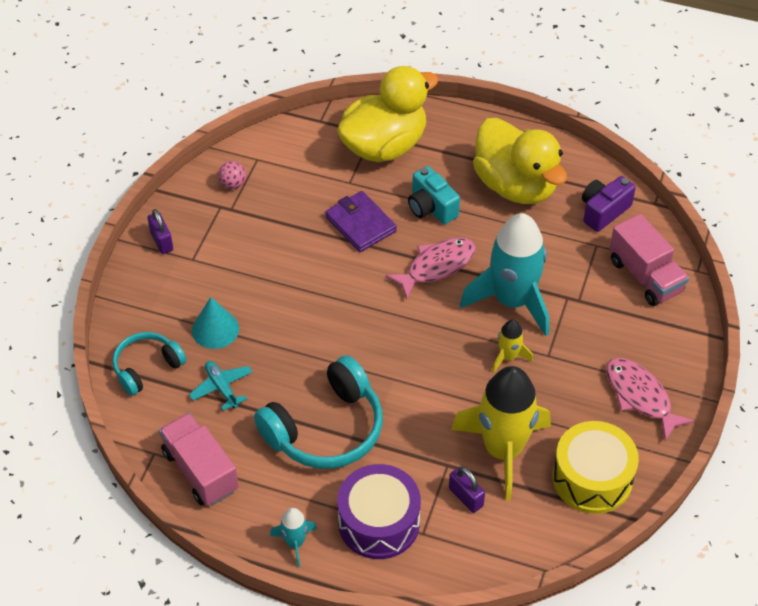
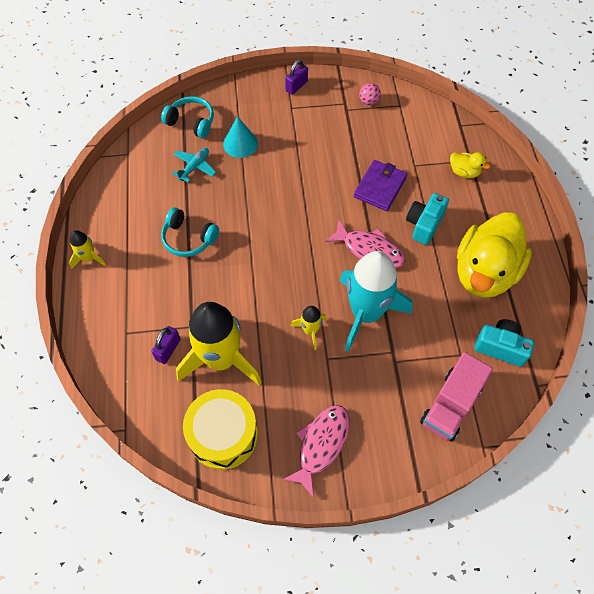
camera: 65 degrees right, 10 degrees up
(200, 471) = (124, 183): pink truck -> none
(295, 543) = (89, 258): turquoise rocket -> yellow rocket
(325, 429) = (188, 238): turquoise headphones -> turquoise headphones, size x0.59
(379, 522) = (124, 301): purple drum -> none
(384, 146) = (464, 172): yellow duck -> yellow duck, size x0.42
(603, 211) = (500, 347): purple camera -> turquoise camera

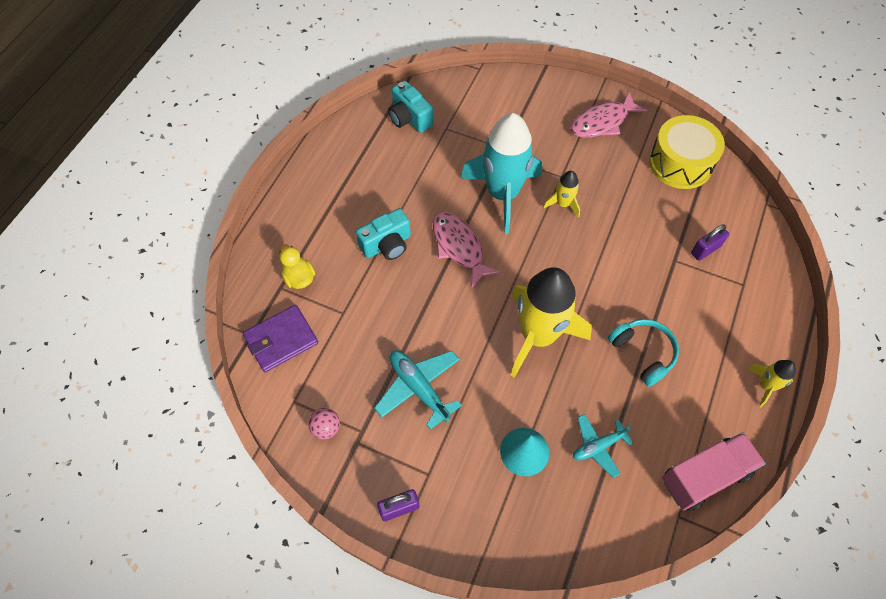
camera: 150 degrees left, 0 degrees up
(191, 122) = (573, 524): turquoise headphones -> none
(221, 359) = (658, 218): yellow rocket -> yellow rocket (538, 335)
(329, 146) = (419, 388): none -> turquoise plane
(380, 187) = (400, 306): purple wallet -> purple wallet (281, 340)
(450, 405) = (482, 101): pink truck -> pink truck (705, 476)
(484, 273) = (370, 176): yellow duck -> none

